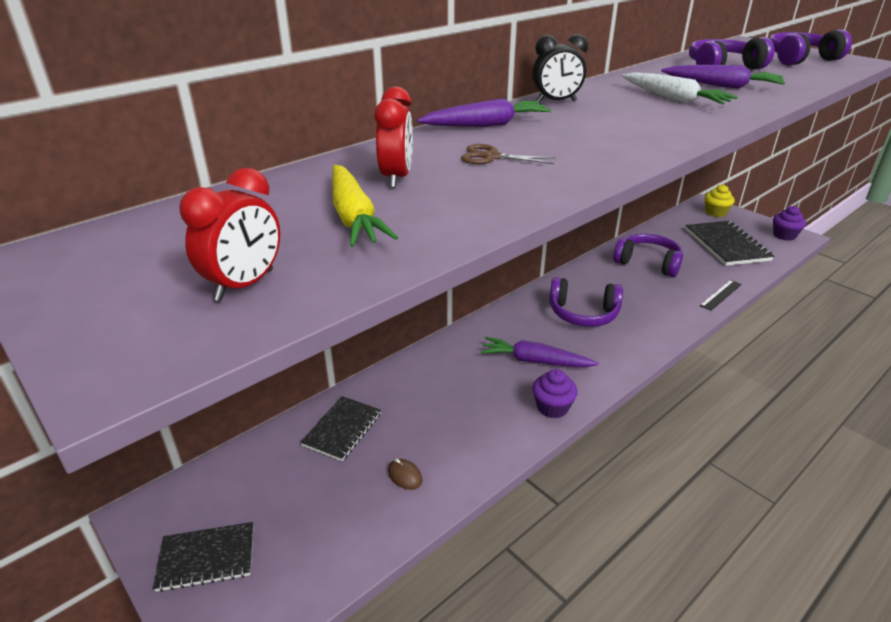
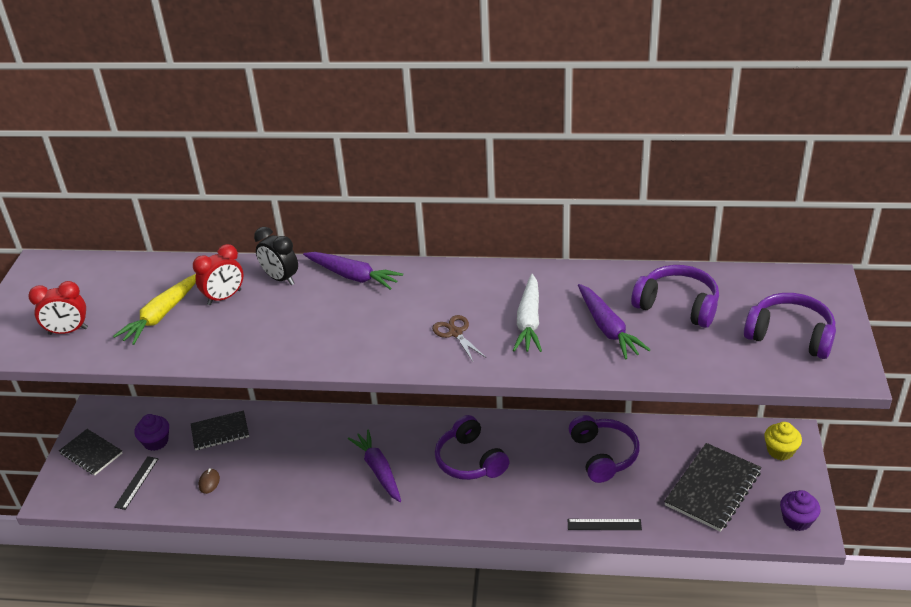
camera: 50 degrees right, 5 degrees up
(320, 539) = (137, 482): none -> black ruler
(491, 157) = (295, 309): brown scissors -> brown scissors (455, 333)
(552, 407) = (336, 507): purple cupcake -> purple cupcake (156, 442)
(556, 102) = (444, 276): black clock -> black clock (281, 278)

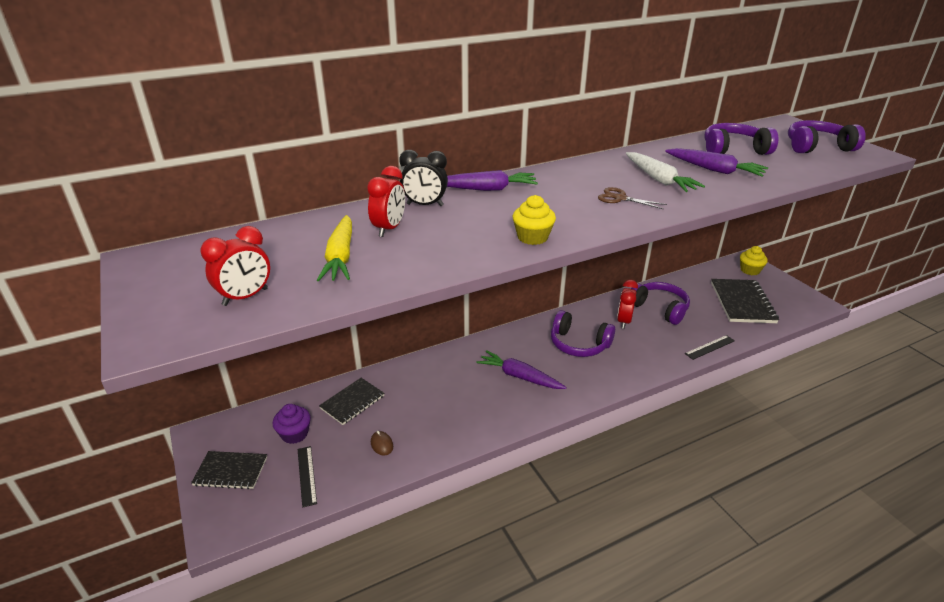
camera: 35 degrees left, 5 degrees down
(320, 351) = (532, 237): none -> yellow cupcake
(546, 454) = (624, 321): none -> red clock
(797, 520) = (804, 301): purple cupcake -> none

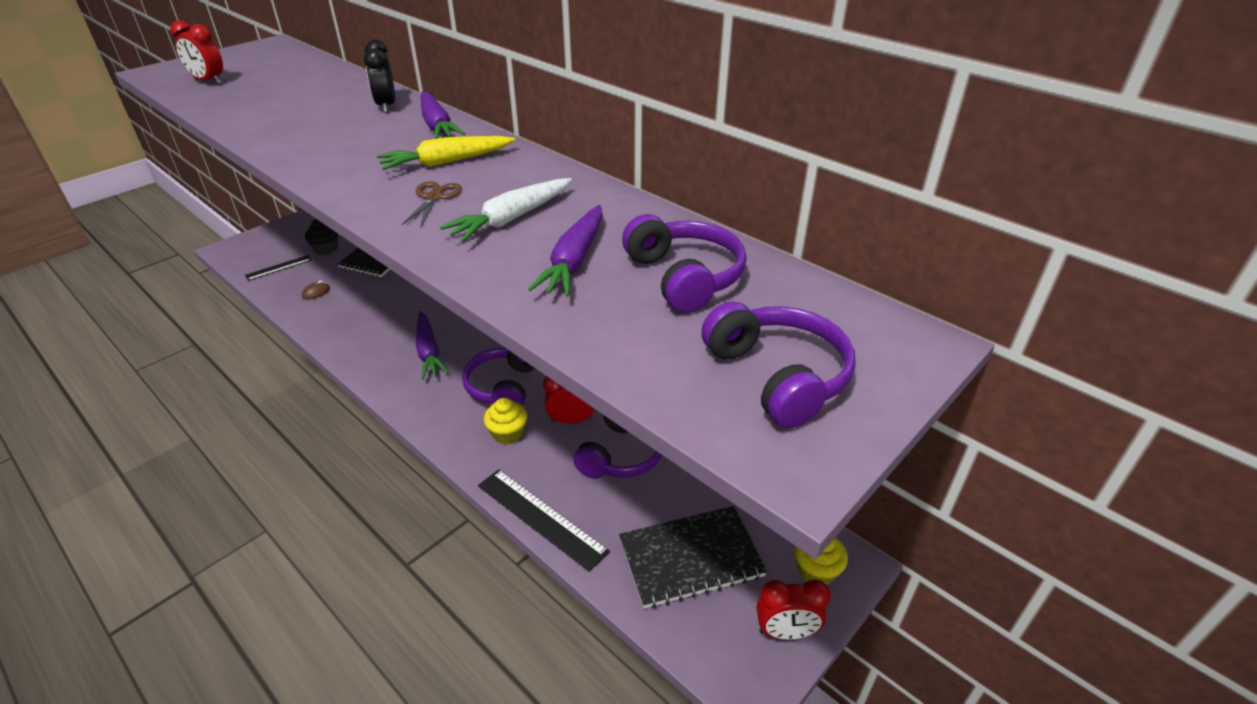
camera: 70 degrees right, 5 degrees up
(230, 471) = (283, 235): black notebook -> none
(294, 434) = (326, 249): purple cupcake -> black cupcake
(340, 257) = (272, 95): yellow carrot -> yellow carrot (446, 162)
(389, 229) = (329, 102): red clock -> red clock (785, 632)
(519, 376) = (428, 351): purple carrot -> purple carrot turned 150 degrees clockwise
(532, 237) = (315, 161): yellow cupcake -> yellow cupcake (508, 433)
(709, 347) = (541, 517): black ruler -> black ruler, size x1.72

